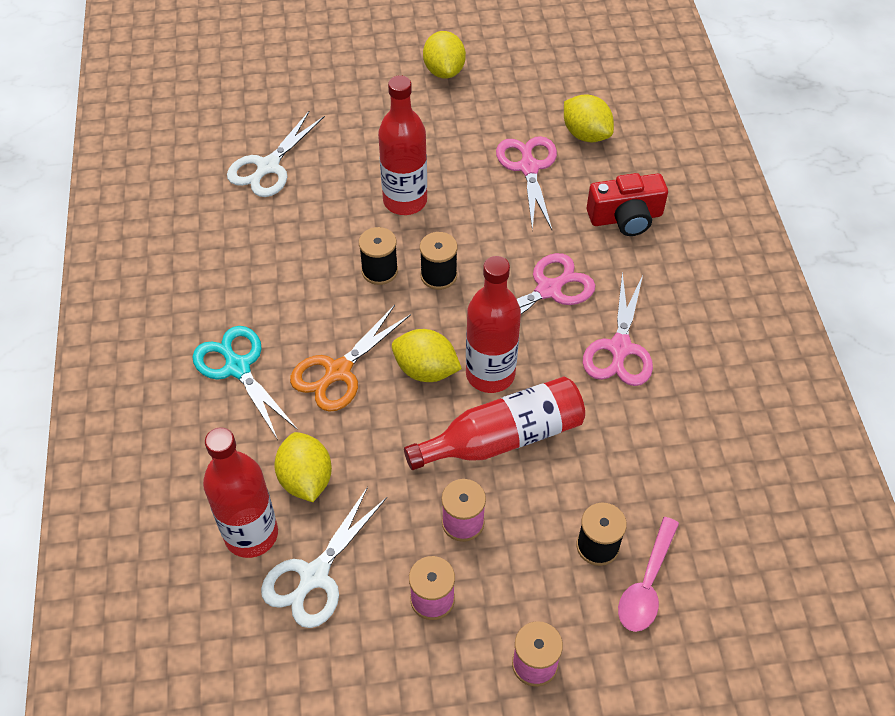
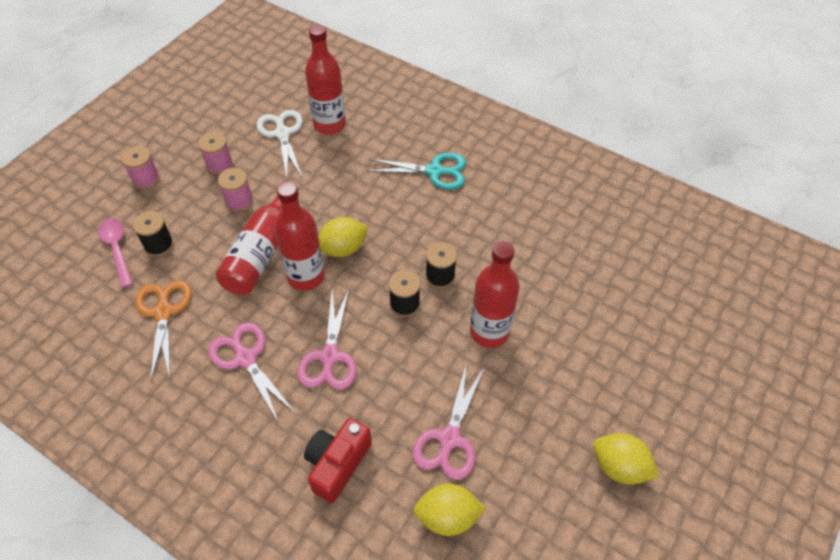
camera: 130 degrees right, 0 degrees up
(268, 166) = (594, 276): white scissors -> none
(306, 479) = (335, 159): yellow lemon -> none
(338, 371) = (385, 210): orange scissors -> orange scissors (163, 312)
(529, 168) = (449, 438): pink scissors -> pink scissors turned 75 degrees clockwise

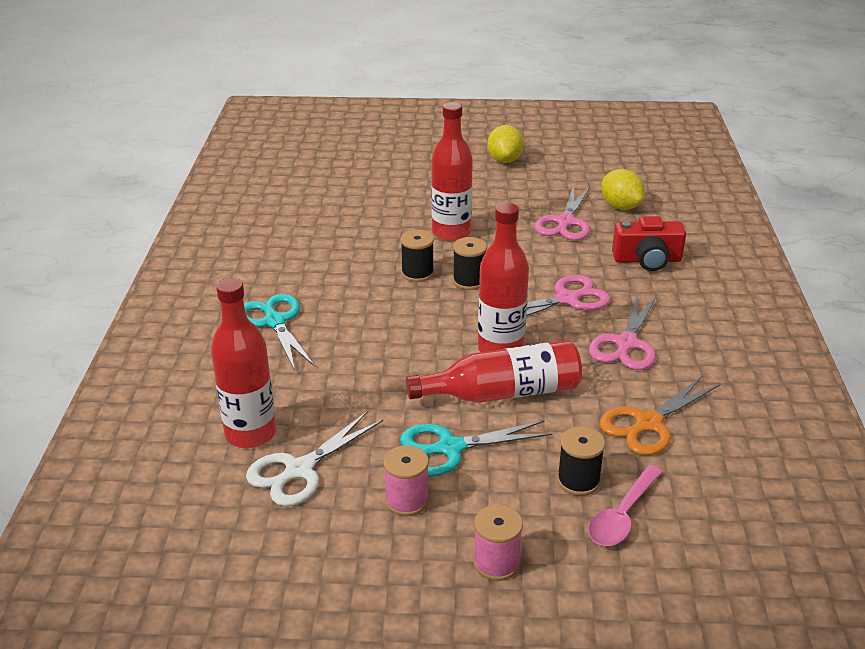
camera: 120 degrees left, 20 degrees down
(239, 201) = (450, 448): pink spool -> turquoise scissors
(343, 249) = (442, 340): yellow lemon -> none
(449, 438) = (565, 222): pink scissors -> pink scissors turned 120 degrees clockwise

